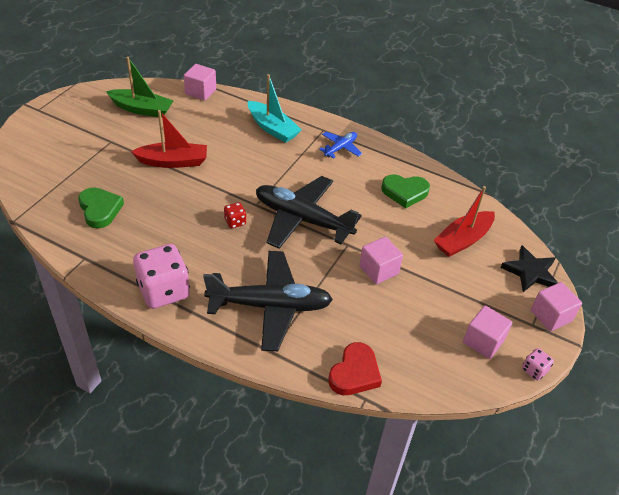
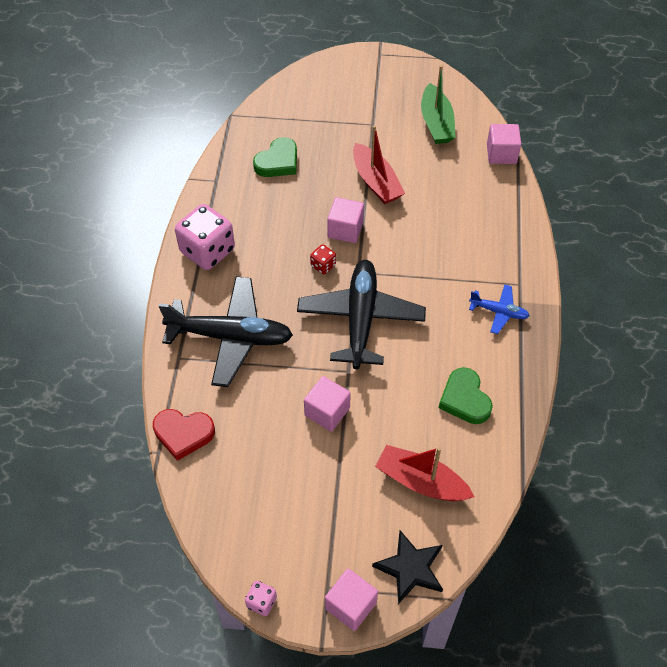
camera: 70 degrees right, 10 degrees up
(270, 306) = (230, 336): black plane -> black plane turned 60 degrees counterclockwise
(272, 128) = (487, 238): turquoise boat -> none
(483, 341) = (277, 540): pink cube -> pink cube (345, 229)

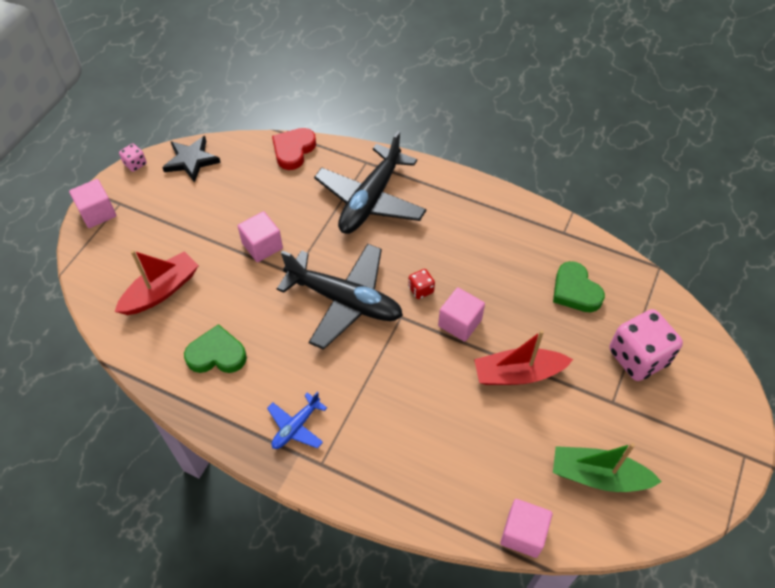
camera: 110 degrees right, 0 degrees up
(207, 251) = (474, 206): pink dice -> pink dice (638, 357)
(410, 568) = (98, 258): black star -> black star (191, 160)

